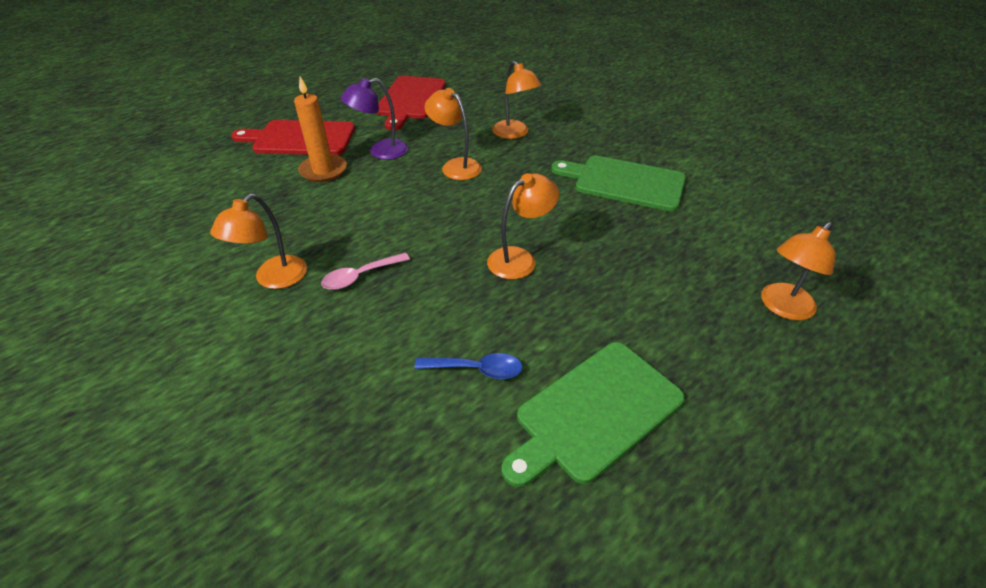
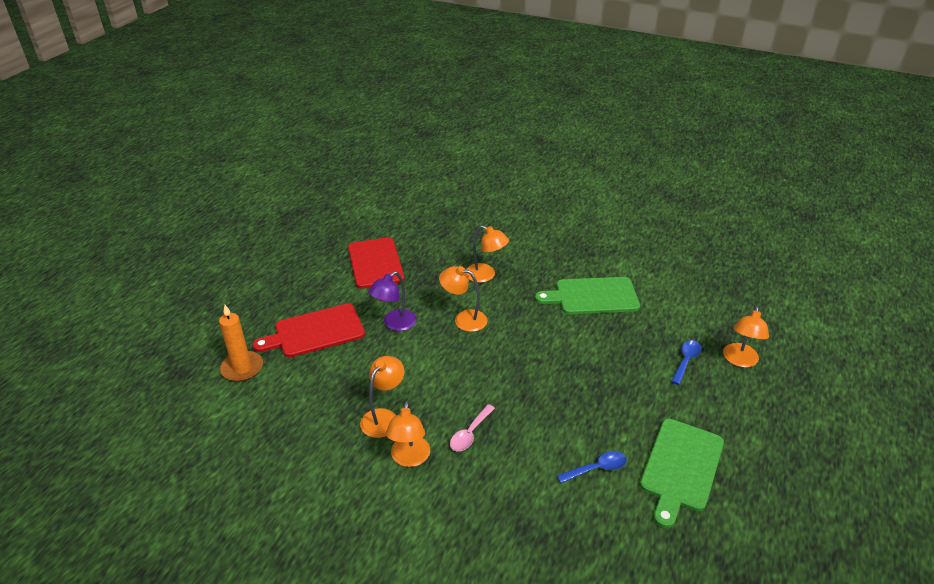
camera: 25 degrees left, 5 degrees down
(323, 170) = (363, 356): orange candle -> orange candle (242, 368)
(520, 259) = (566, 381): orange lamp -> orange lamp (384, 417)
(699, 284) = (686, 361): none -> blue spoon

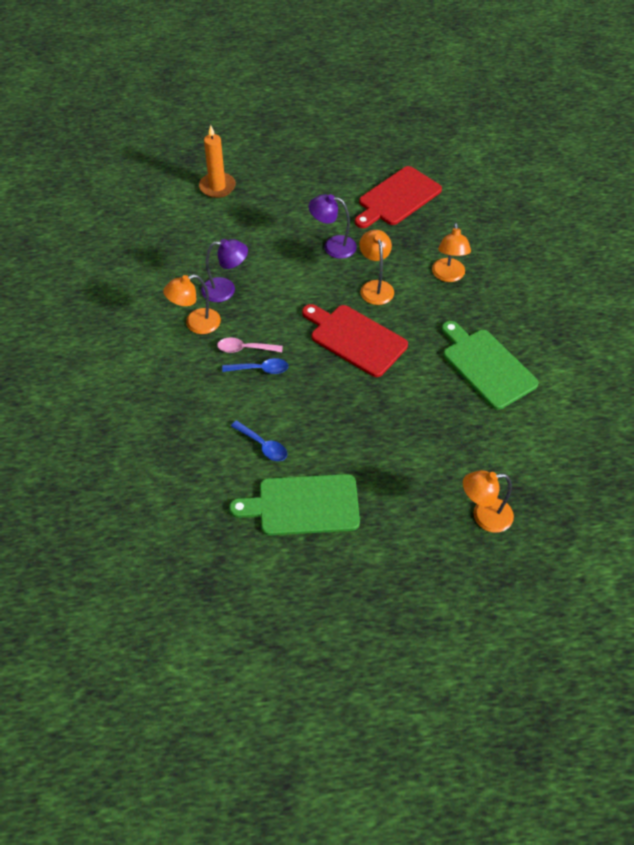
camera: 60 degrees right, 15 degrees up
(315, 332) = (286, 204): red cutting board -> red cutting board (355, 339)
(384, 417) = (226, 290): orange lamp -> purple lamp
(686, 361) = (448, 471): blue spoon -> blue spoon (260, 369)

